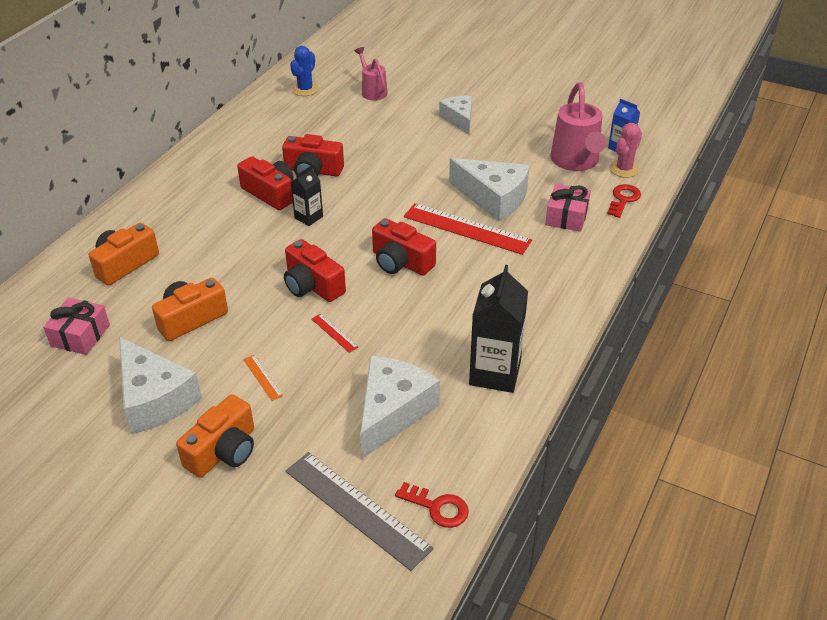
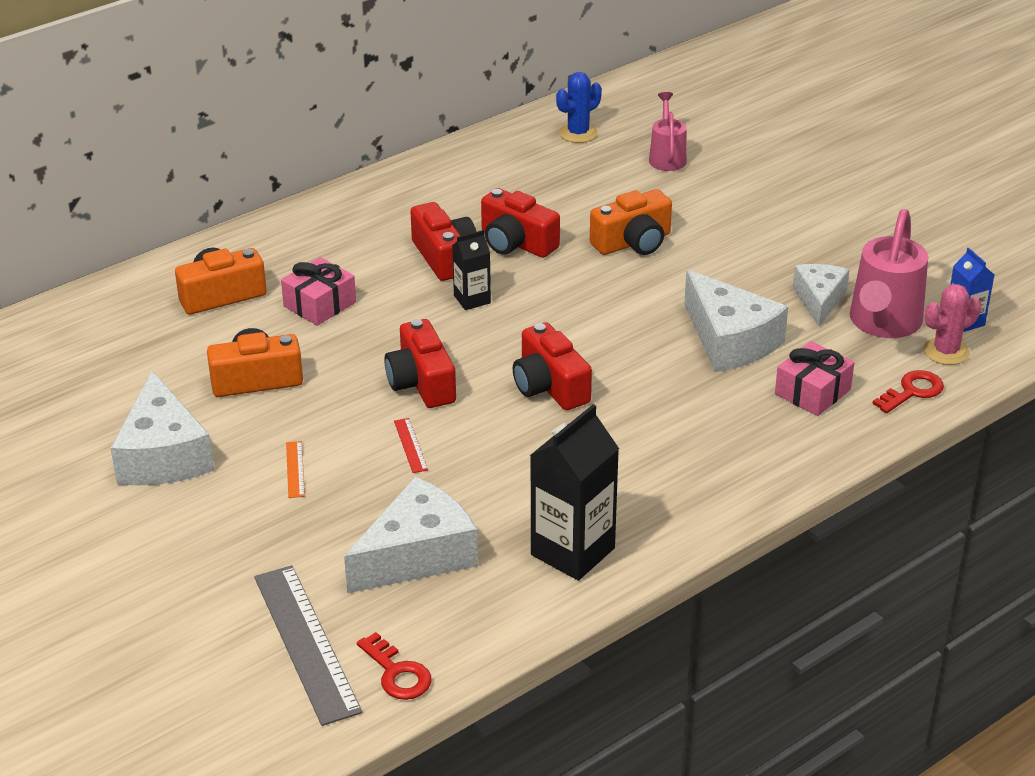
camera: 25 degrees right, 5 degrees down
(80, 335) = (126, 362): pink gift -> pink gift (320, 304)
(223, 451) = (202, 534): orange camera -> orange camera (633, 242)
(459, 119) = (759, 224): white cheese -> white cheese (819, 300)
(466, 228) = (664, 369): red ruler -> none

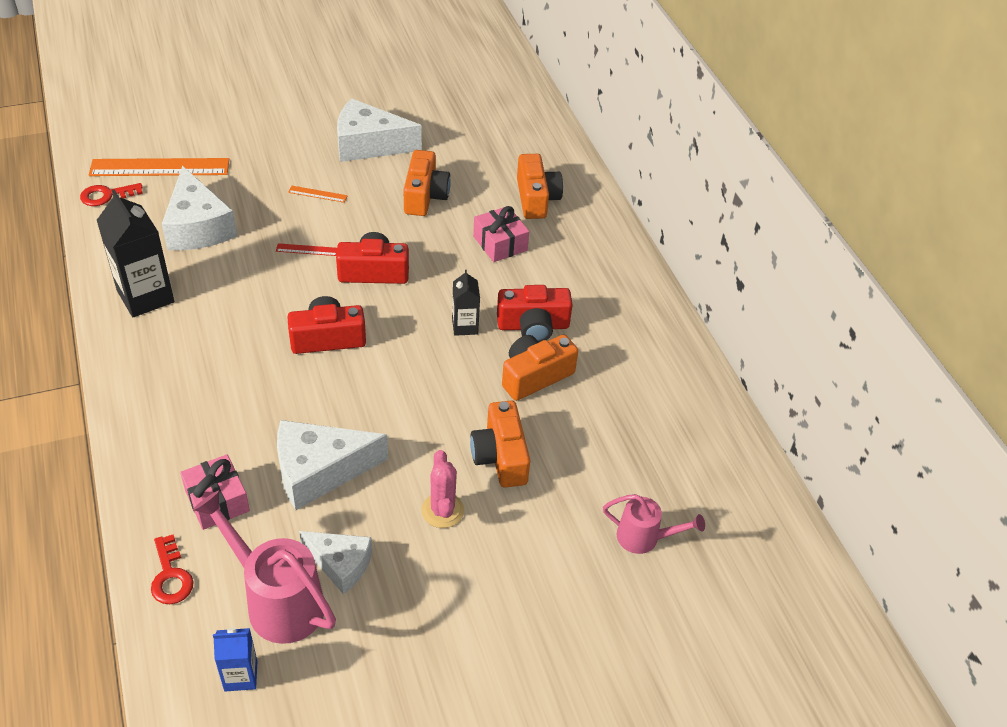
camera: 105 degrees right, 10 degrees up
(306, 643) = (160, 167): grey ruler -> orange ruler
(516, 243) = (535, 376): red camera -> orange camera
(578, 133) = (714, 479): blue cactus -> none
(946, 351) = (206, 633): pink cactus -> pink cactus (442, 510)

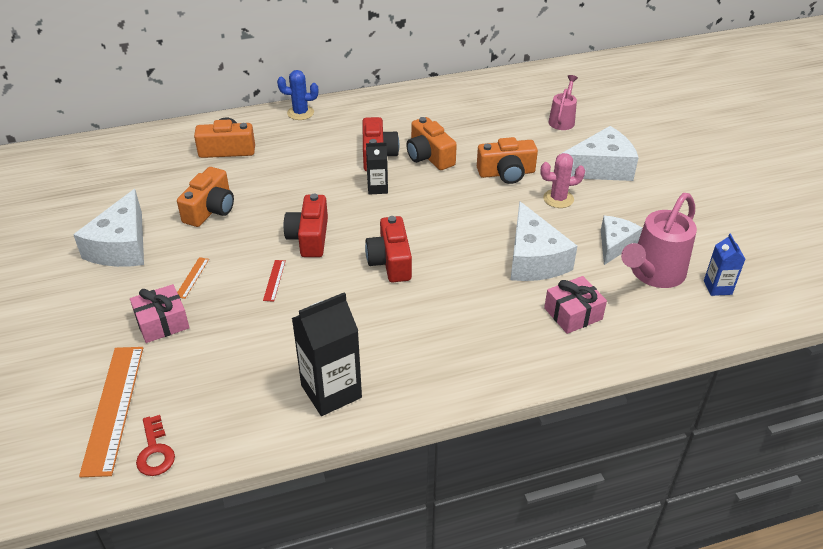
camera: 85 degrees left, 5 degrees down
(170, 576) = (649, 333): red key -> none
(197, 227) = (227, 363): white cheese -> white cheese (600, 168)
(425, 196) = (210, 209): orange camera -> orange camera turned 105 degrees clockwise
(500, 243) = (281, 169): pink gift -> pink gift (162, 322)
(621, 253) = (300, 113): none -> blue cactus

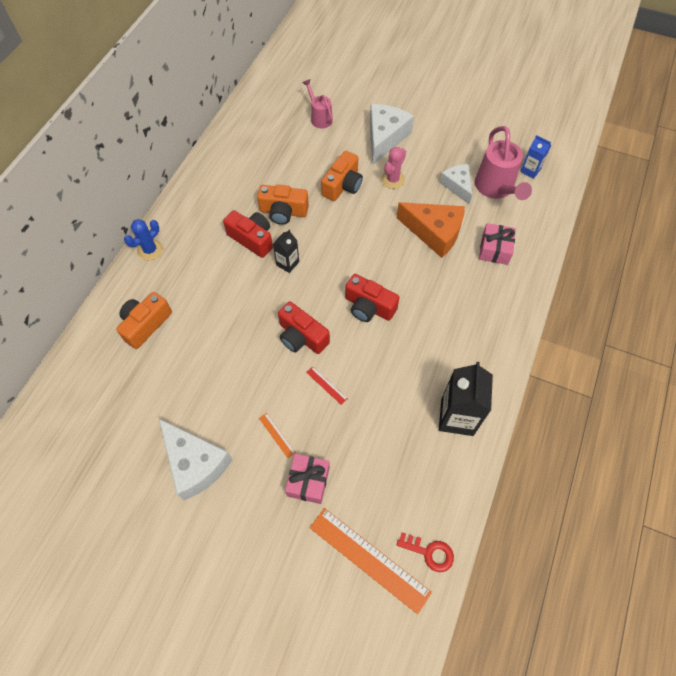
camera: 50 degrees left, 20 degrees up
(210, 209) = (209, 379): orange camera -> none
(534, 259) = (434, 233): white cheese -> orange cheese

